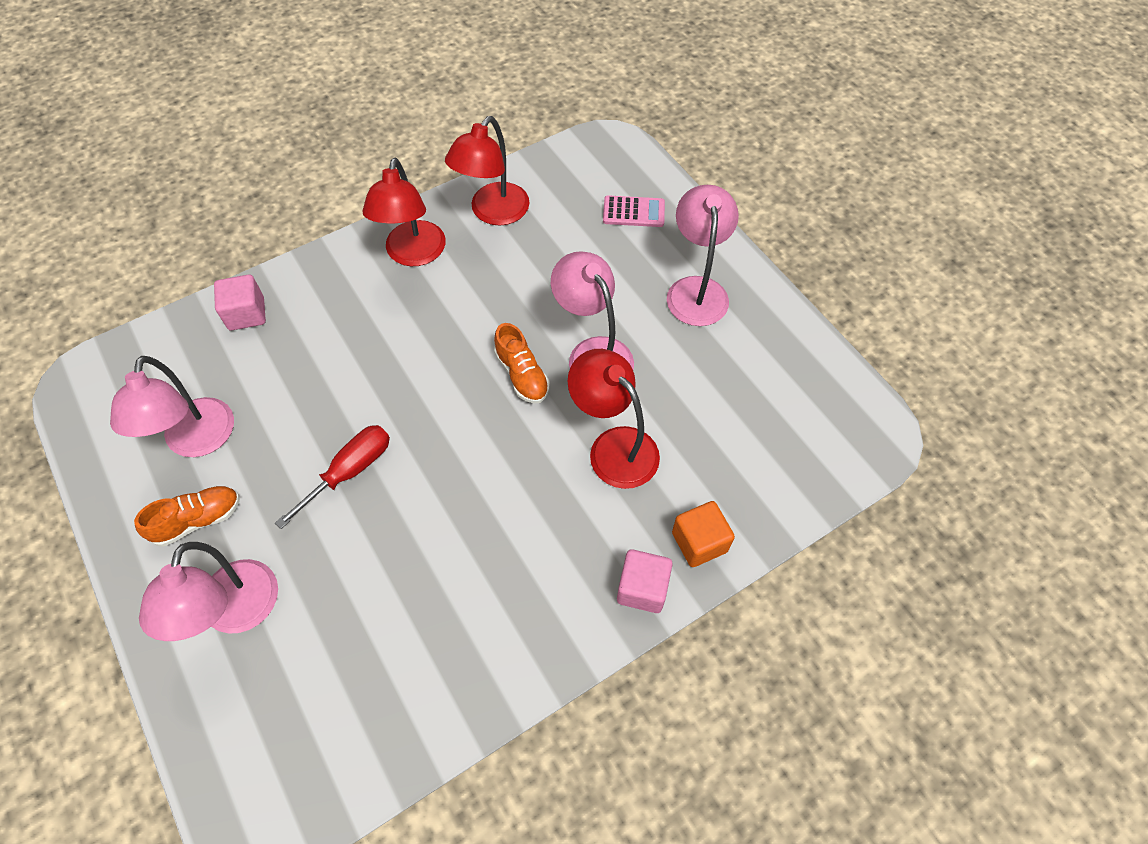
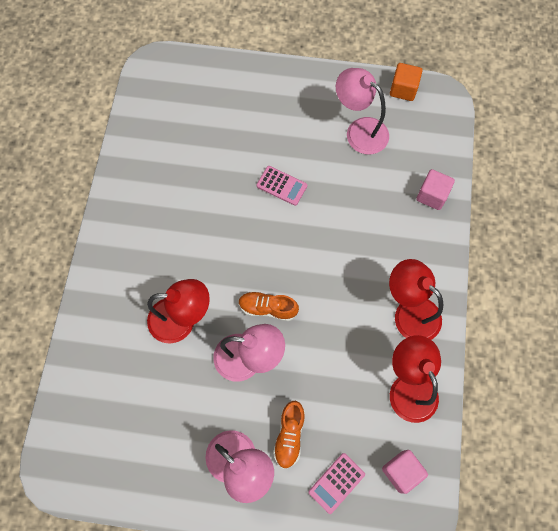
camera: 130 degrees right, 10 degrees up
(198, 520) = (311, 110): orange shoe -> orange shoe (289, 436)
(235, 613) = (249, 101): pink lamp -> none
(350, 471) = (281, 186): red screwdriver -> pink calculator
(642, 588) = (100, 270): pink cube -> pink cube (401, 471)
(699, 542) = (95, 317): orange cube -> orange cube (403, 89)

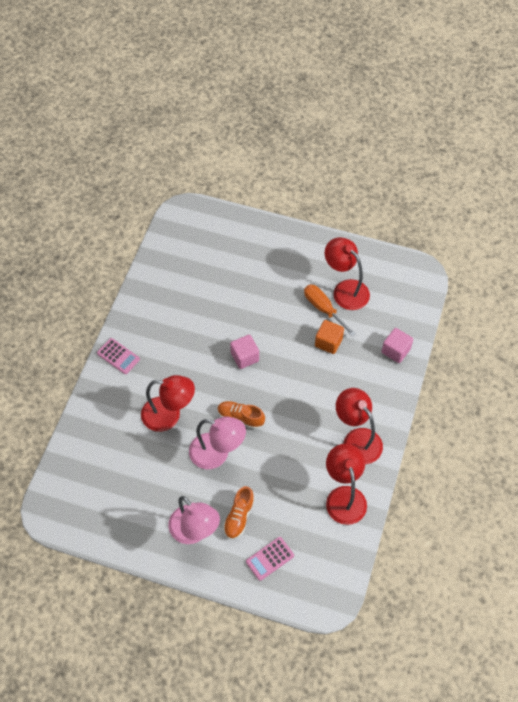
camera: 10 degrees right, 10 degrees down
(281, 186) = (271, 324): pink calculator -> pink calculator (118, 356)
(339, 157) = (323, 309): none -> orange screwdriver
(359, 130) = (345, 289): pink lamp -> red lamp
(401, 471) = (324, 559): pink cube -> pink cube (245, 357)
(403, 89) = (390, 261): orange cube -> orange cube (328, 342)

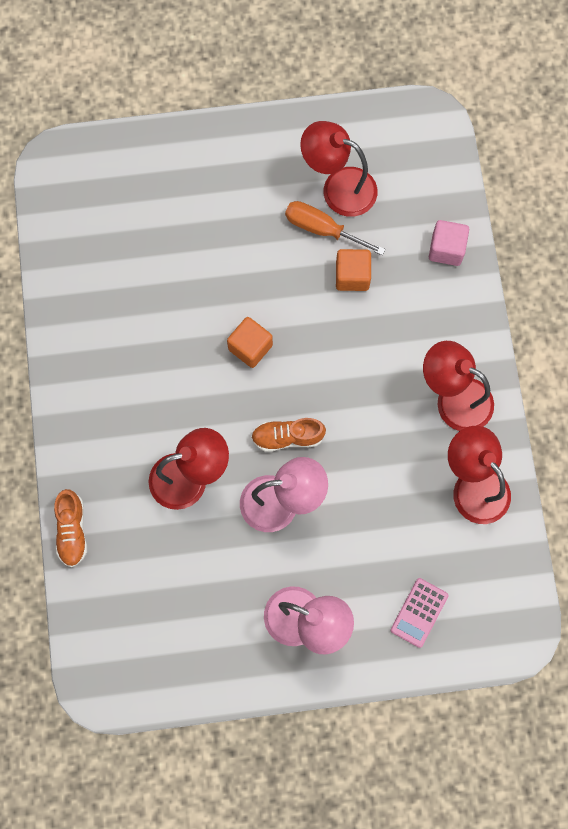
camera: 25 degrees left, 15 degrees up
(118, 356) = (76, 423): pink calculator -> none
(239, 517) = (353, 576): orange shoe -> orange shoe (72, 531)
(245, 357) = (250, 347): pink cube -> orange cube

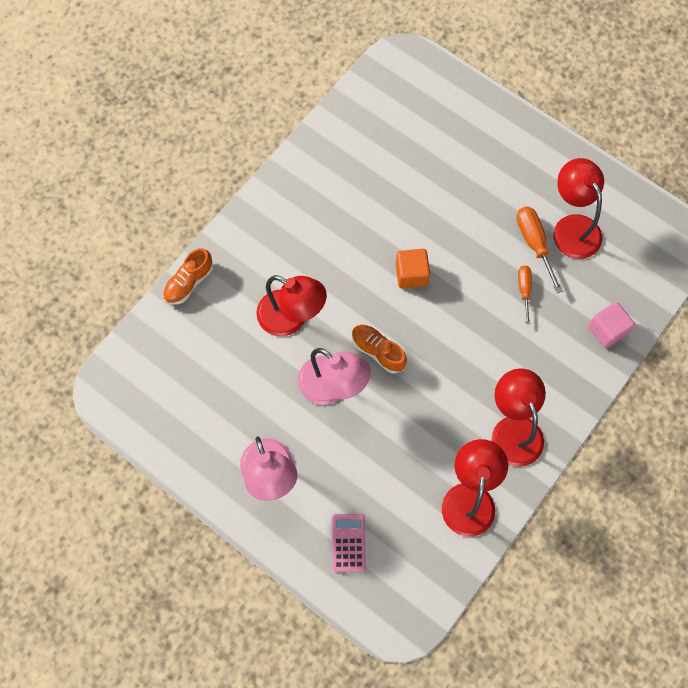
camera: 45 degrees right, 5 degrees down
(352, 276) = (524, 290): orange cube -> orange screwdriver
(419, 612) = (348, 542): pink calculator -> pink calculator turned 105 degrees clockwise

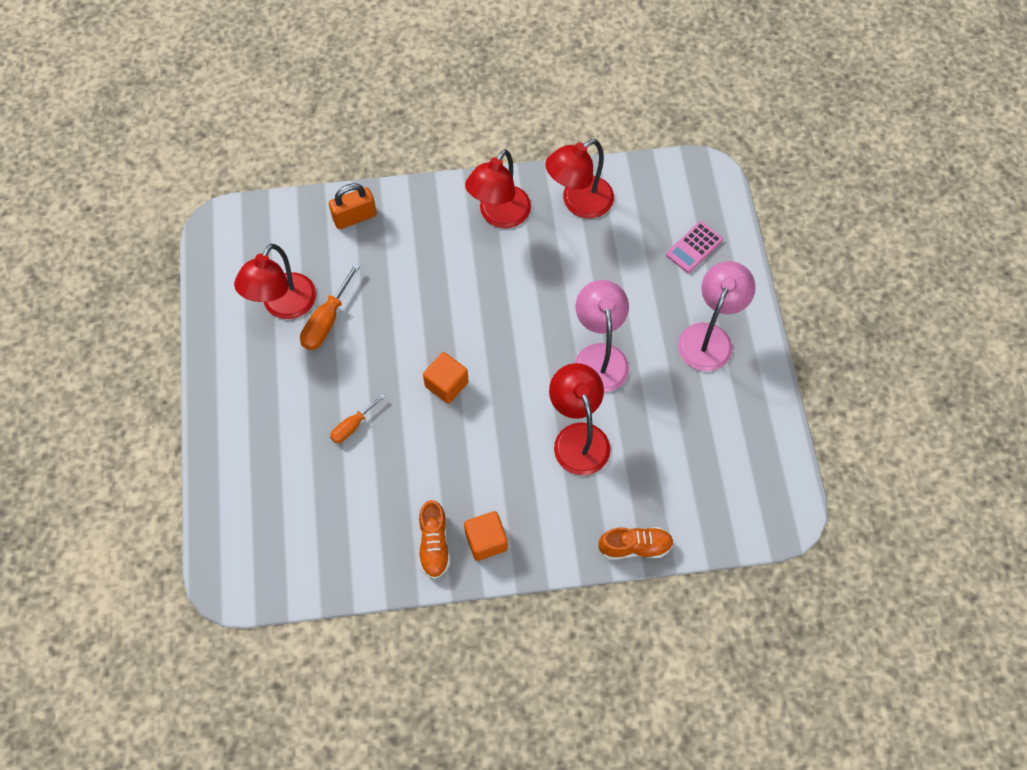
camera: 135 degrees left, 5 degrees down
(284, 205) = (486, 541): none -> orange cube
(378, 351) = (537, 352): orange shoe -> orange shoe (434, 544)
(524, 290) = (377, 295): orange screwdriver -> orange screwdriver (352, 426)
(607, 330) = (355, 217): pink cube -> orange padlock

